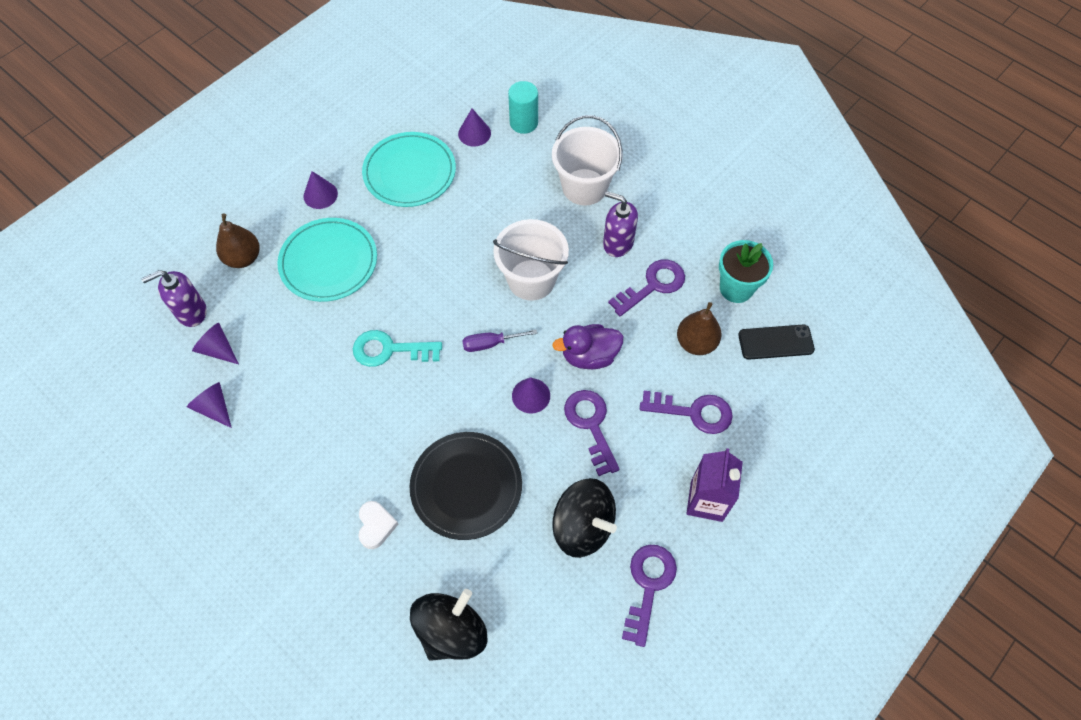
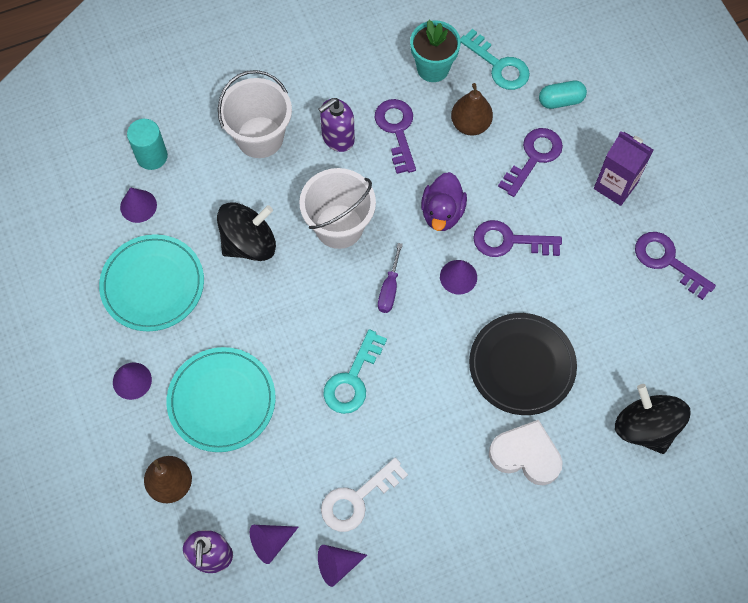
camera: 65 degrees left, 5 degrees up
(279, 399) = (357, 499): none -> white key
(376, 526) = (526, 455): white heart -> white heart, size x1.62
(583, 526) = (597, 287): black spinning top -> black spinning top (249, 243)
(772, 412) = (560, 101): none -> turquoise capsule
(775, 342) = (499, 65): black phone -> turquoise key

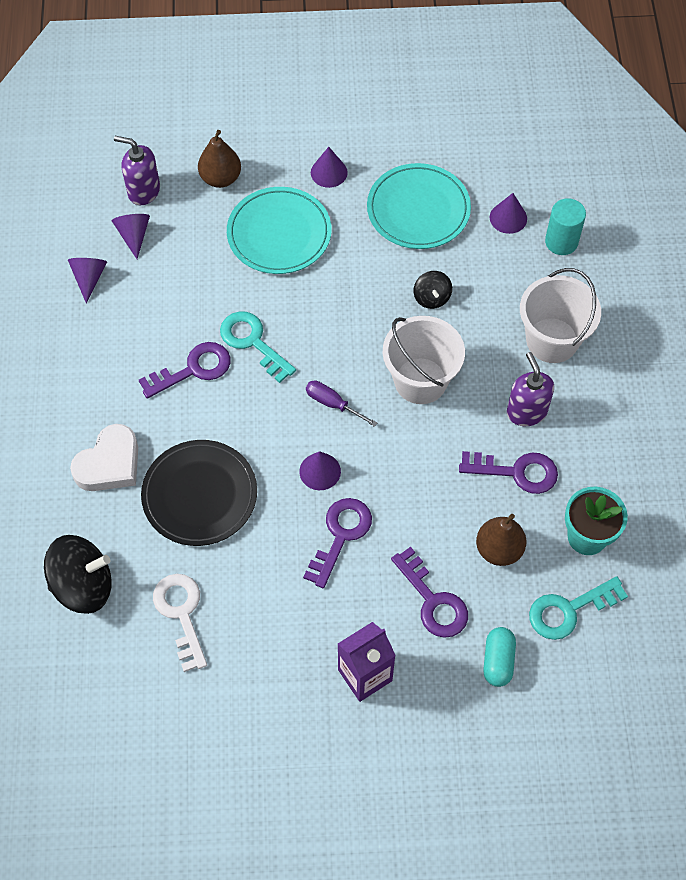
camera: 110 degrees right, 5 degrees down
(249, 243) = (431, 298): black spinning top -> black spinning top, size x0.53
(357, 499) = (138, 311): white key -> white key (181, 614)
(442, 213) = (399, 482): purple duck -> none
(667, 261) = (251, 691): purple key -> purple key (193, 369)

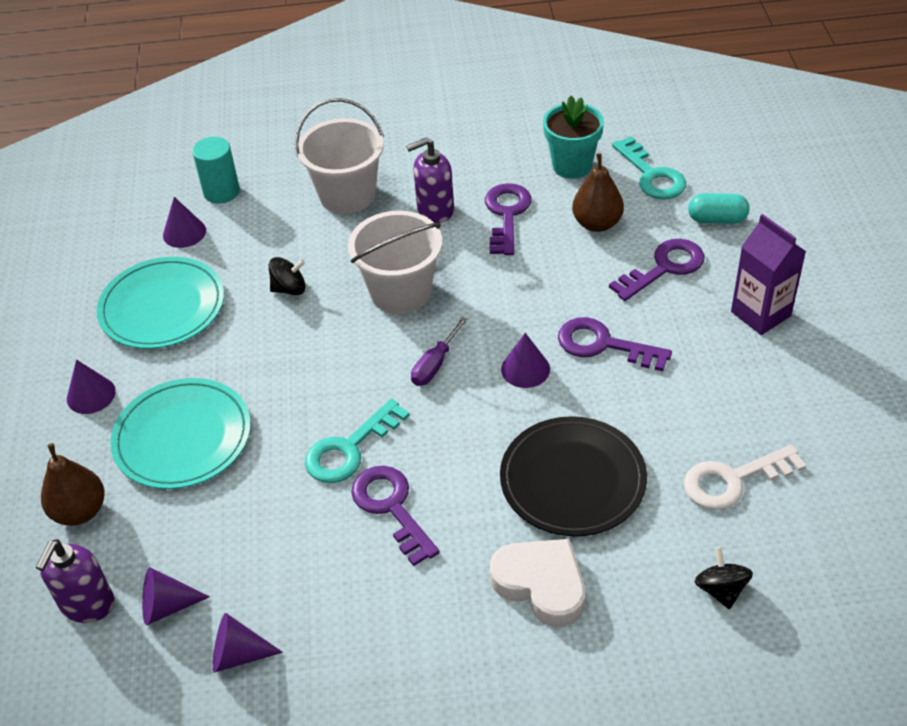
camera: 90 degrees left, 15 degrees down
(83, 585) = (721, 589): black spinning top -> black spinning top, size x0.53

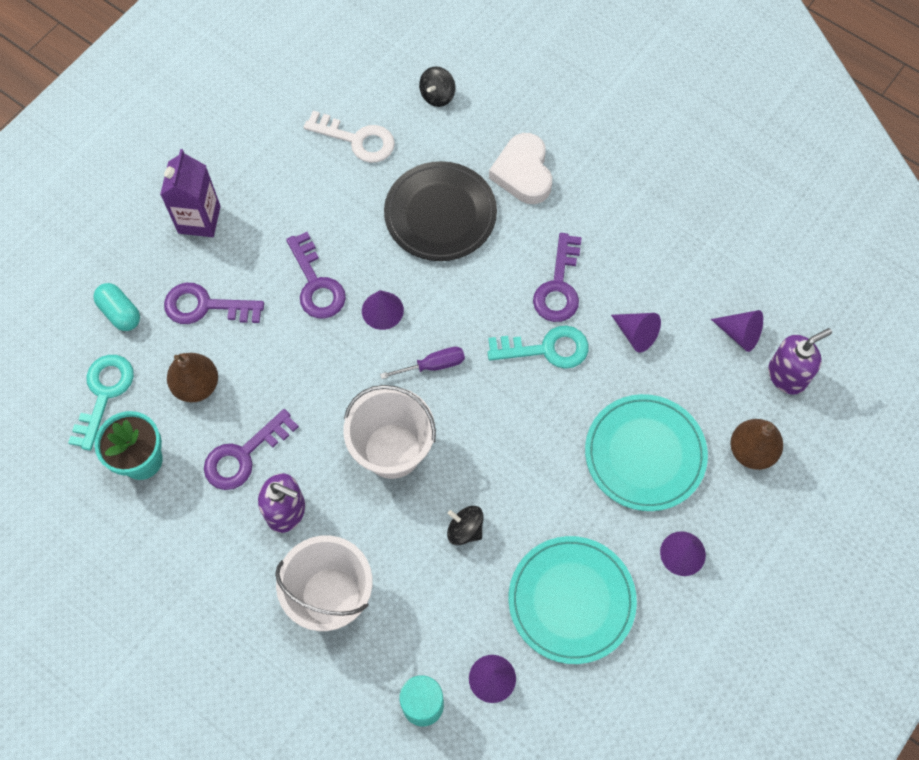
camera: 140 degrees left, 20 degrees up
(238, 654) = (719, 270): purple cone -> purple cone (636, 334)

